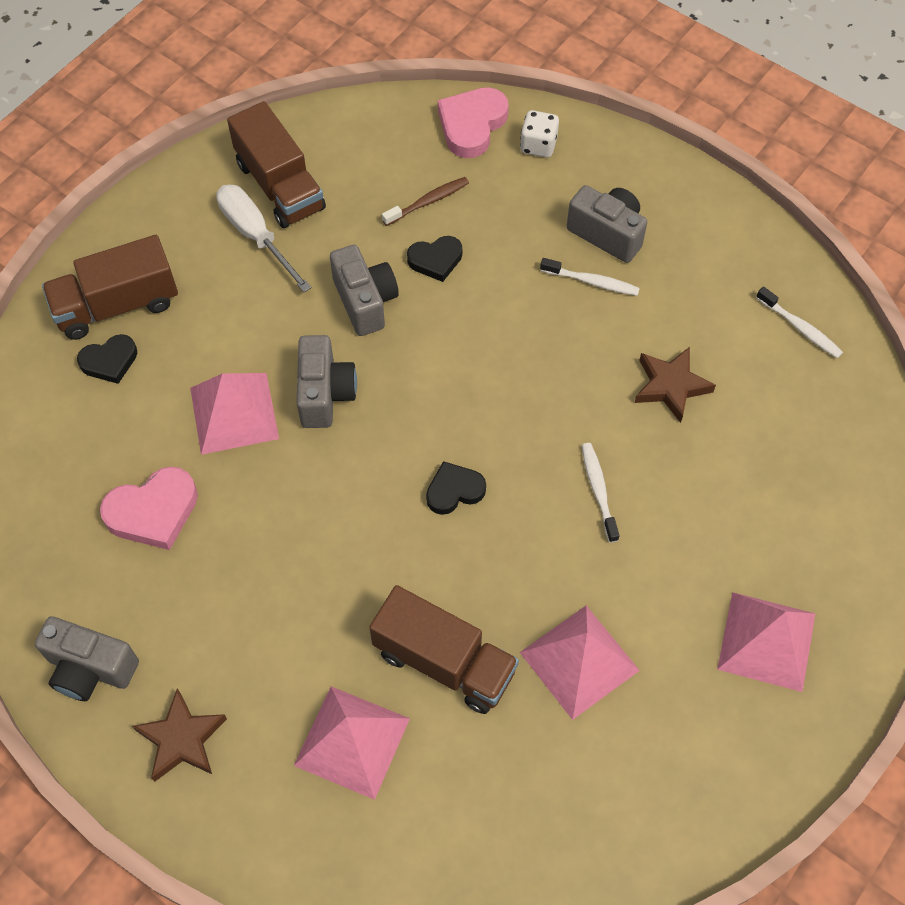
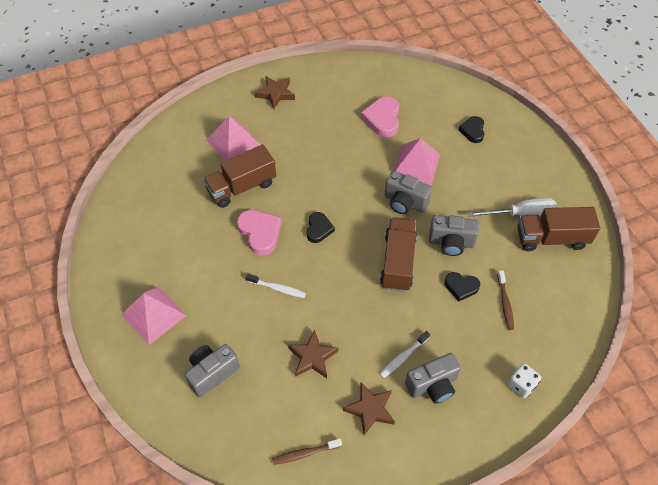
camera: 120 degrees right, 5 degrees down
(90, 669) = (325, 78): grey camera -> grey camera (212, 373)
(117, 305) = (505, 144): brown truck -> brown truck (397, 262)
(435, 260) = (461, 287): black heart -> black heart turned 90 degrees counterclockwise
(472, 125) = (555, 356): pink heart -> pink heart (260, 233)
(579, 661) = (204, 235): pink pyramid -> none
(690, 285) = (370, 409): none -> brown star
(800, 328) = (305, 453): white toothbrush -> brown toothbrush

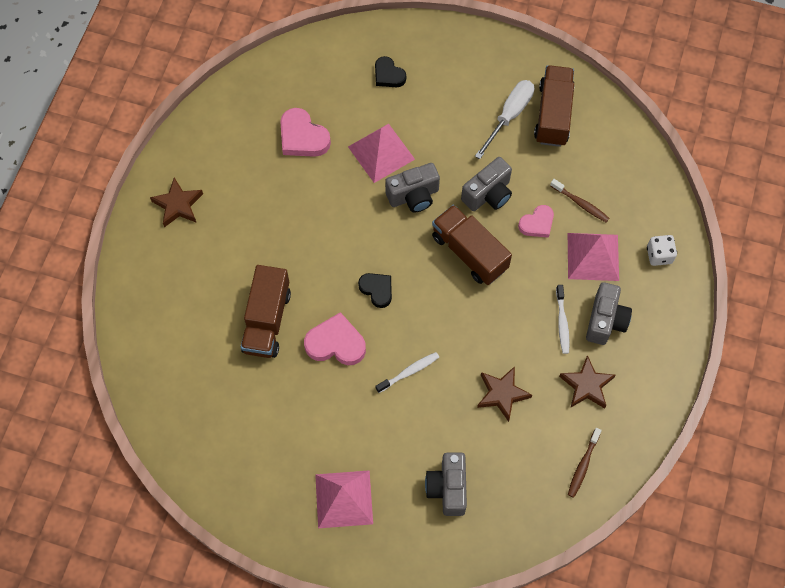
camera: 50 degrees left, 10 degrees up
(233, 142) = (204, 289): pink pyramid -> pink pyramid (593, 256)
(461, 287) = (537, 223): black heart -> pink heart
(551, 238) = (553, 114): brown truck -> brown truck turned 150 degrees clockwise

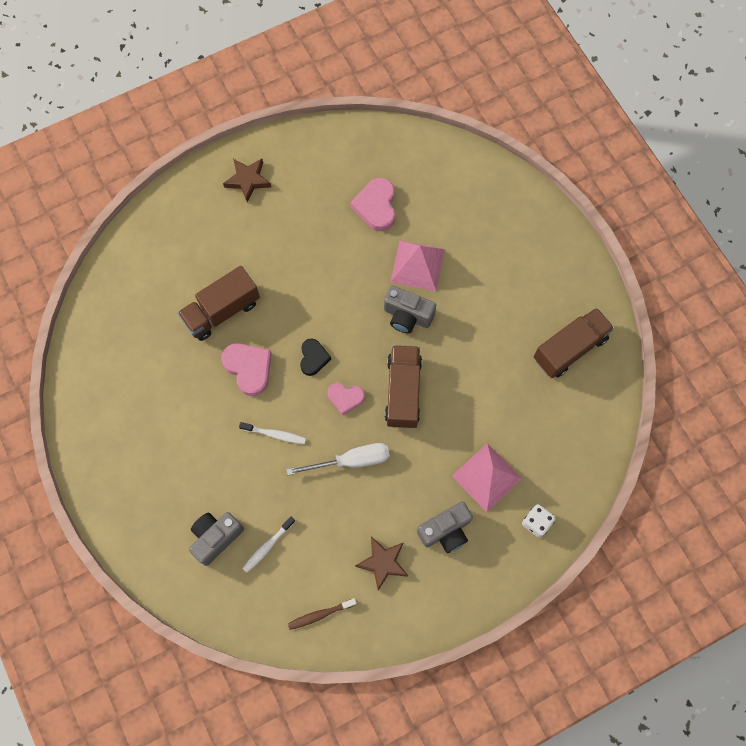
camera: 45 degrees right, 5 degrees up
(344, 499) = (145, 477): pink pyramid -> none
(388, 75) = (481, 214): black heart -> none
(488, 194) = (460, 363): grey camera -> none
(502, 394) = (319, 510): brown star -> none
(509, 116) = (536, 320): white screwdriver -> white screwdriver (351, 461)
(537, 223) = (472, 416): pink heart -> pink heart (345, 398)
(562, 322) = (414, 502): white toothbrush -> white toothbrush (267, 546)
(580, 204) = (519, 431): brown toothbrush -> none

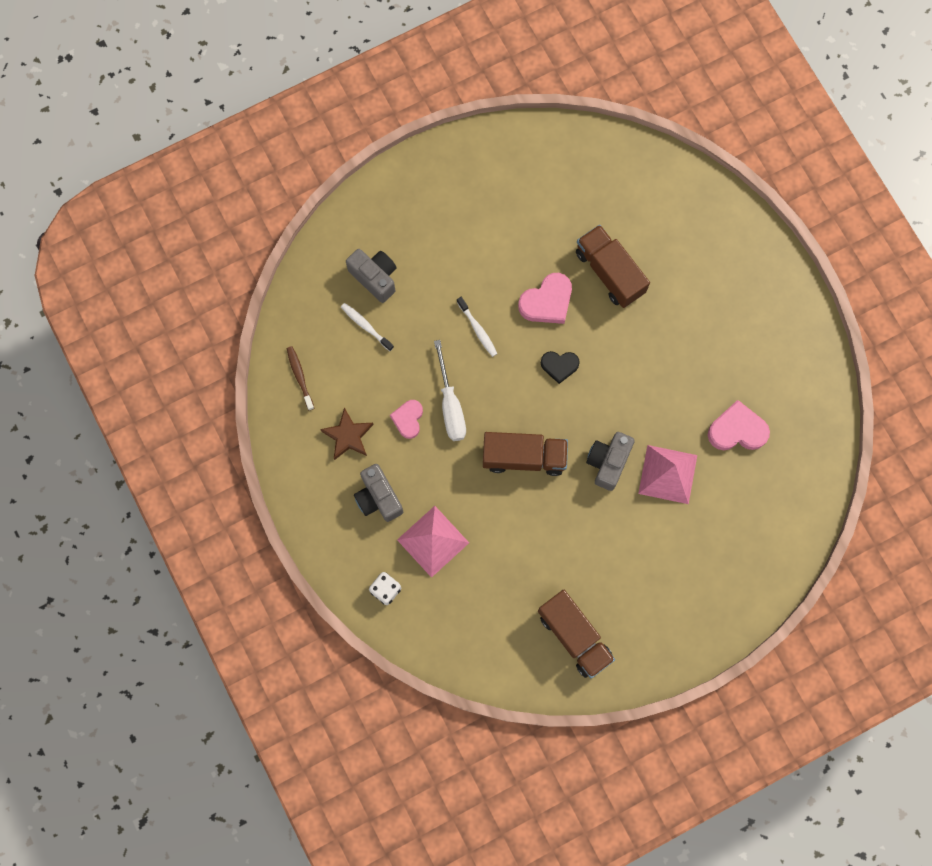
camera: 90 degrees right, 5 degrees up
(248, 180) = (763, 293): brown star -> none
(275, 434) = (478, 329): white toothbrush -> white toothbrush turned 45 degrees counterclockwise
(345, 398) = (516, 398): pink heart -> pink heart (408, 419)

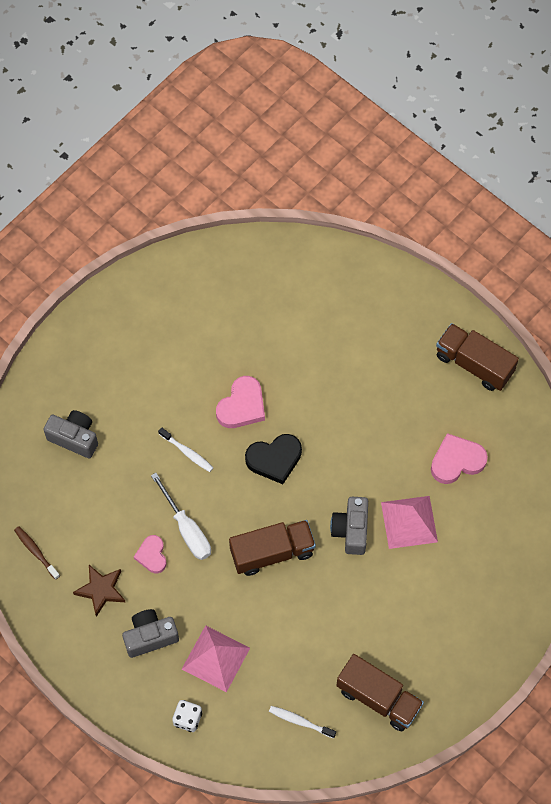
camera: 20 degrees left, 10 degrees down
(365, 326) = (81, 484): white toothbrush -> white toothbrush (300, 721)
(378, 498) = (150, 637): grey camera -> grey camera turned 120 degrees clockwise
(559, 366) = (274, 459): black heart -> black heart, size x1.54
(609, 272) = (289, 361): brown truck -> brown truck (474, 364)

